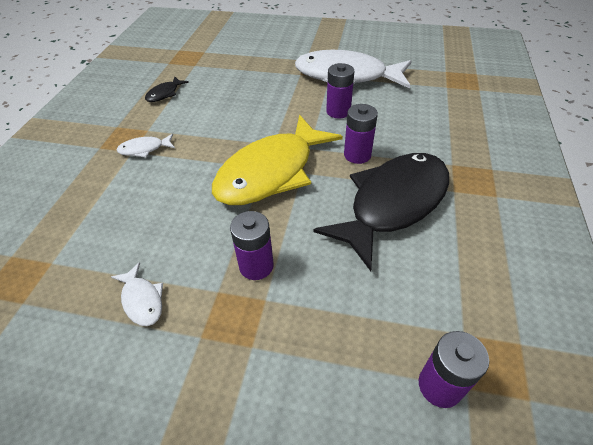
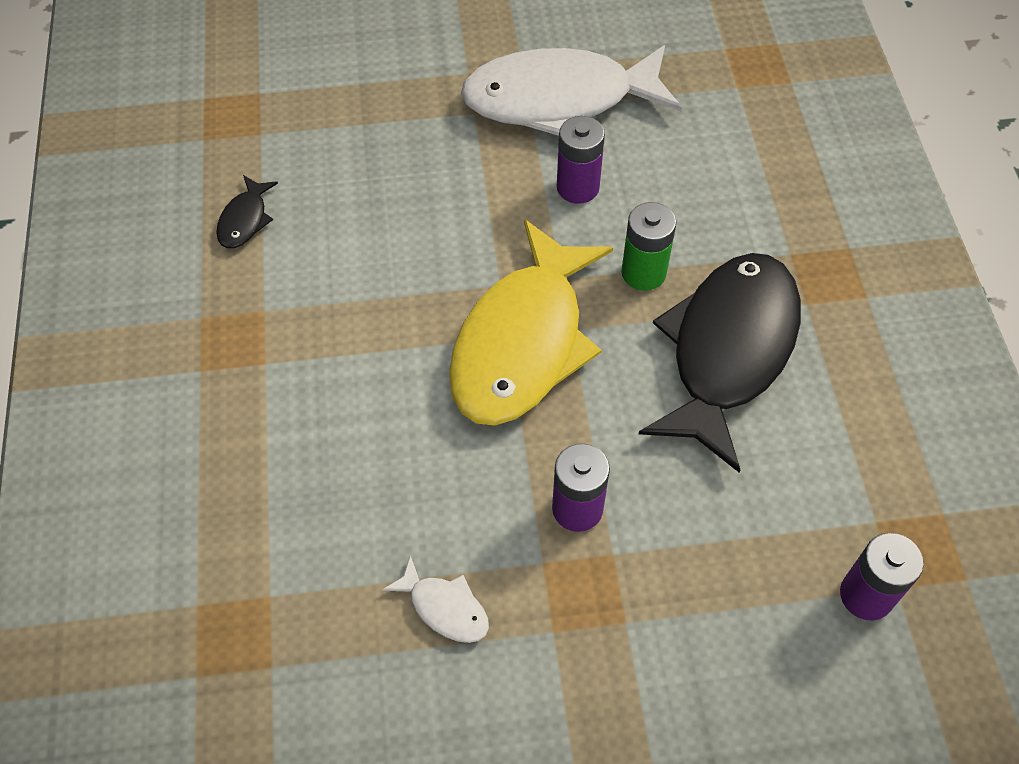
camera: 20 degrees left, 10 degrees up
(144, 149) = (285, 353): white fish -> none
(357, 155) = (643, 273): purple battery -> green battery

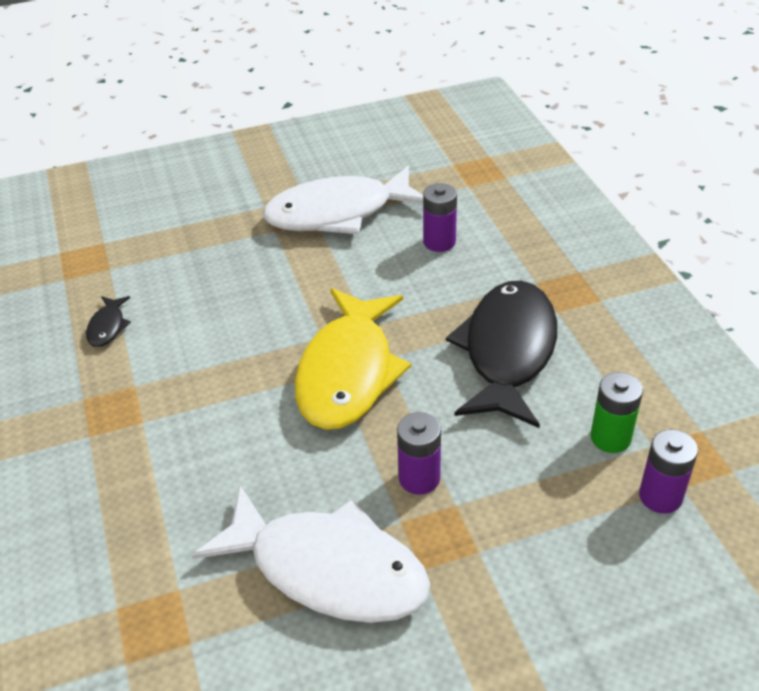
camera: 10 degrees left, 15 degrees down
(445, 608) = (328, 569): white fish -> white fish, size x2.48
(578, 187) = (365, 265): purple battery -> purple battery (439, 242)
(643, 273) = (430, 311): green battery -> green battery (610, 438)

